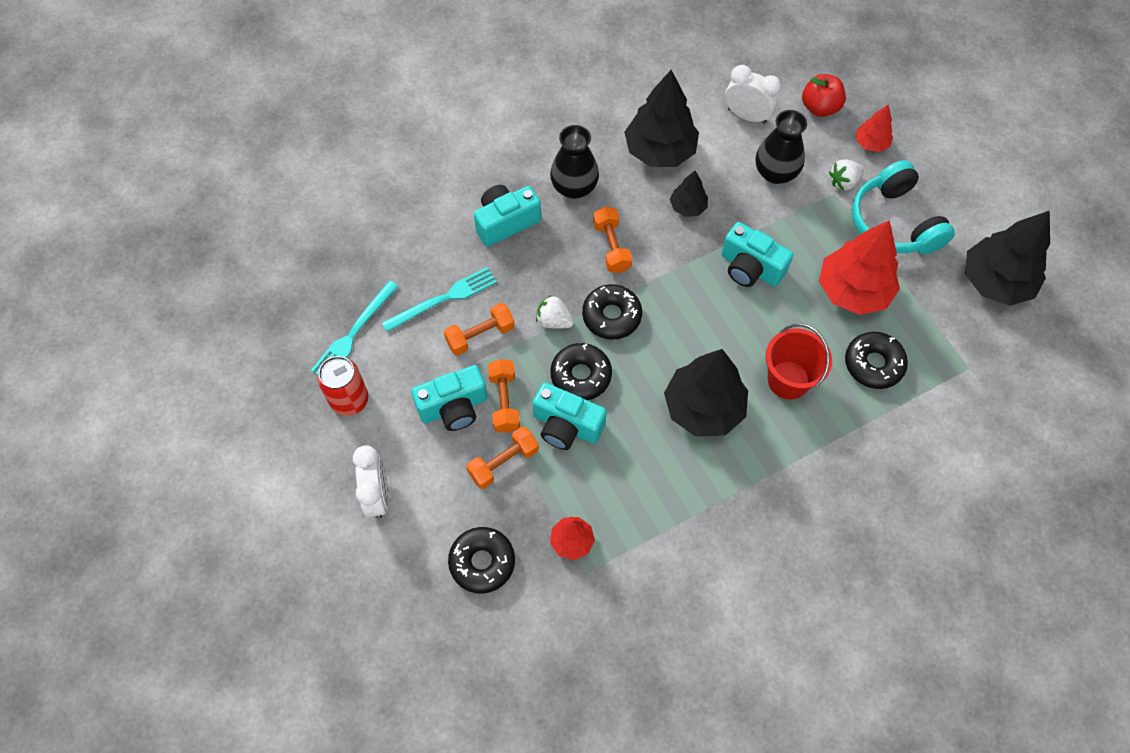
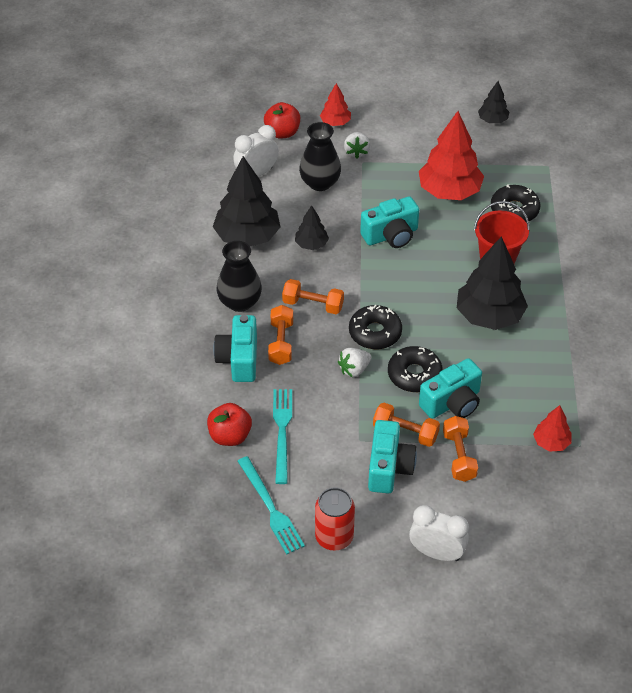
camera: 60 degrees left, 15 degrees down
(414, 261) = (230, 436): none -> red apple
(480, 335) = (334, 422): orange dumbbell -> orange dumbbell (281, 343)
(482, 562) = (536, 506): black donut -> none
(894, 223) = (410, 144): turquoise headphones -> none
(995, 281) = (492, 120): black tree -> black tree, size x0.51

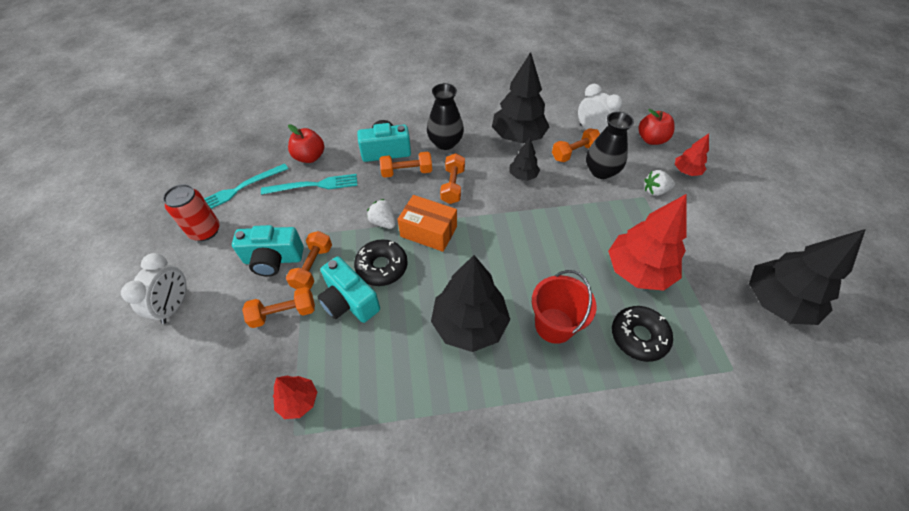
camera: 80 degrees right, 5 degrees up
(286, 196) = (574, 153): none -> orange dumbbell
(375, 333) = (428, 231): black donut -> orange box
(391, 235) = (555, 229): turquoise camera -> none
(492, 120) = (776, 302): black tree -> black tree, size x1.98

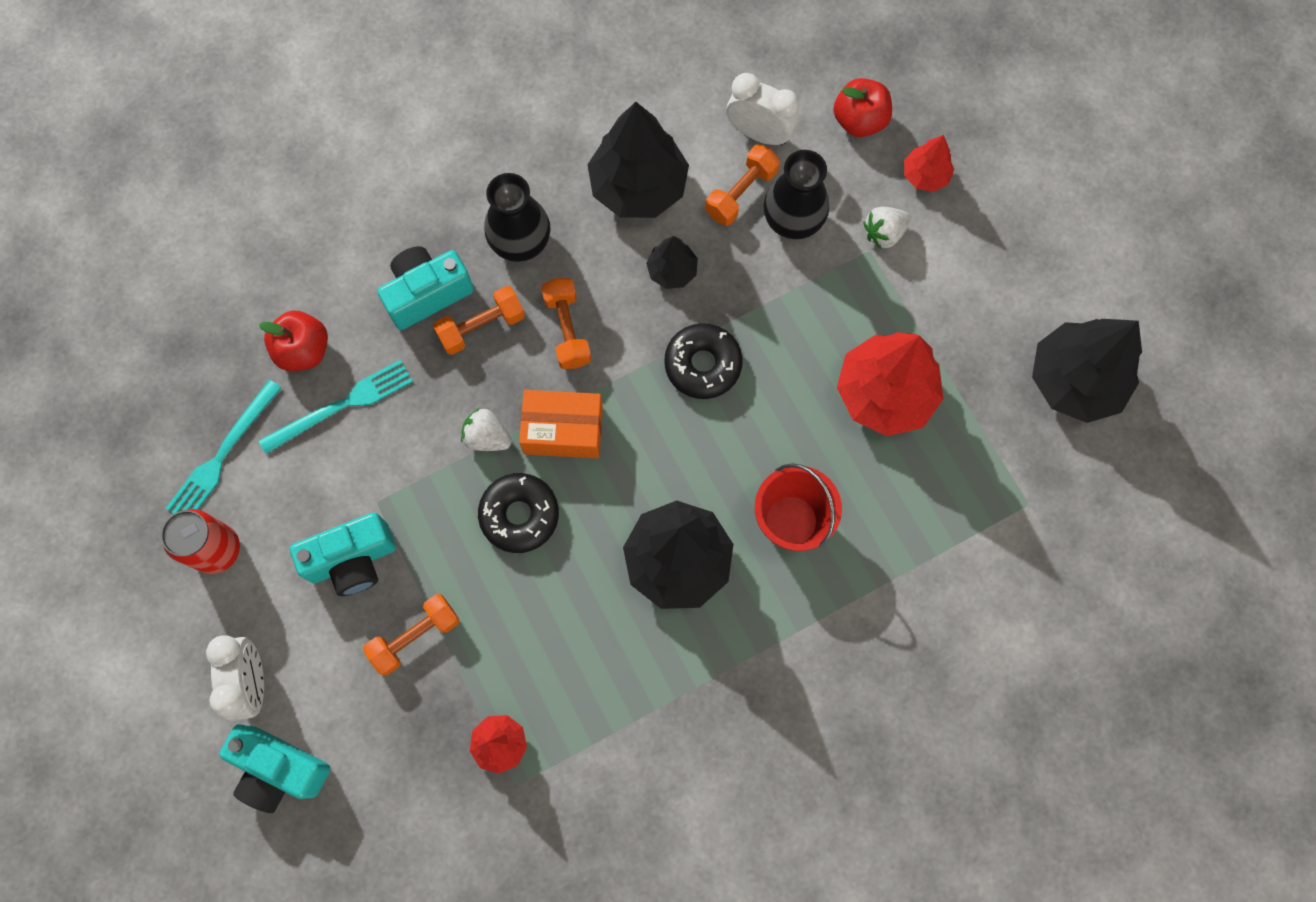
camera: 20 degrees left, 20 degrees up
(313, 267) = (419, 551): orange dumbbell -> none
(349, 301) = (498, 586): turquoise camera -> turquoise camera (279, 769)
(638, 336) = (904, 499): black donut -> black donut (703, 365)

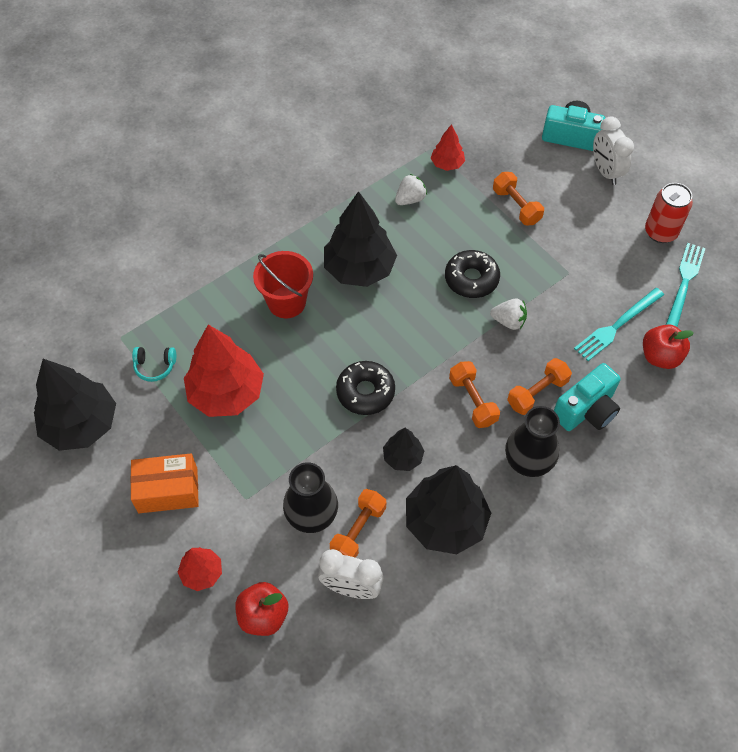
camera: 170 degrees right, 15 degrees down
(352, 560) = (571, 239): turquoise camera -> none
(415, 636) = (516, 206): orange dumbbell -> orange dumbbell turned 75 degrees counterclockwise
(563, 430) = (456, 333): orange box -> orange box (168, 490)
(884, 233) = (234, 515): white strawberry -> white strawberry (410, 199)
(979, 449) = (155, 366): none -> turquoise headphones

